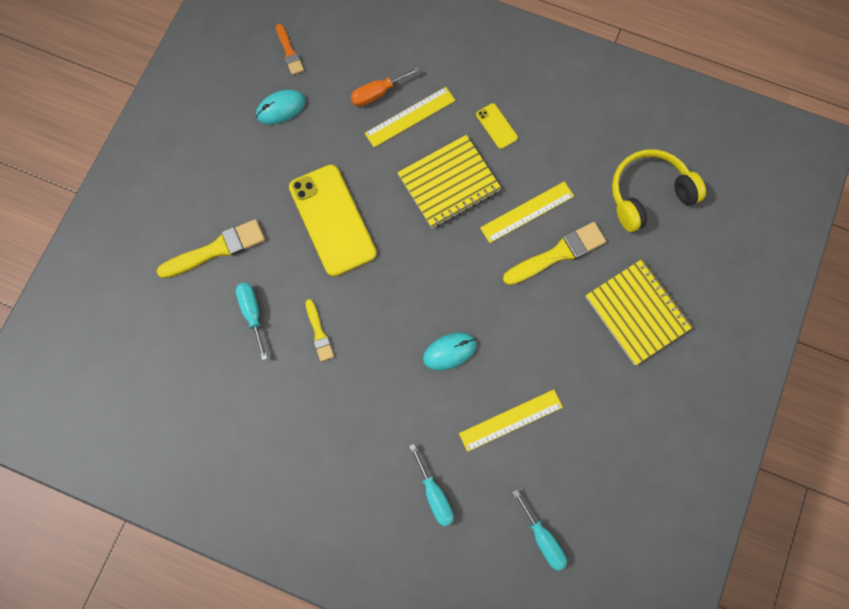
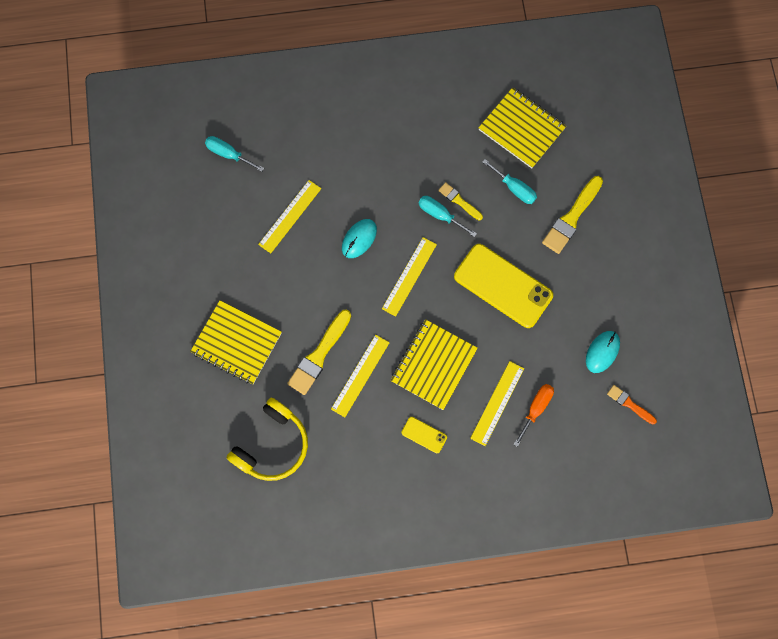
camera: 150 degrees right, 0 degrees up
(199, 375) = (521, 129): none -> yellow notebook
(420, 282) = (409, 276): none -> yellow ruler
(434, 494) = (315, 142): turquoise screwdriver -> turquoise screwdriver (440, 215)

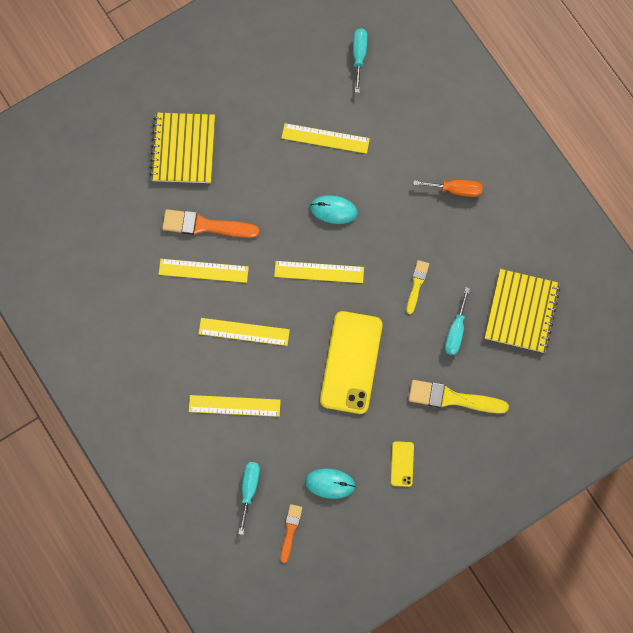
camera: 65 degrees right, 0 degrees up
(272, 444) = (105, 223): yellow headphones -> none
(319, 355) = (205, 225): yellow brush -> orange brush
(424, 435) = (174, 352): yellow phone -> yellow phone (402, 464)
(433, 365) = (244, 331): yellow notebook -> yellow ruler
(440, 215) = (393, 273): turquoise screwdriver -> turquoise screwdriver (249, 489)
(535, 408) = (245, 443): orange screwdriver -> orange screwdriver (456, 189)

